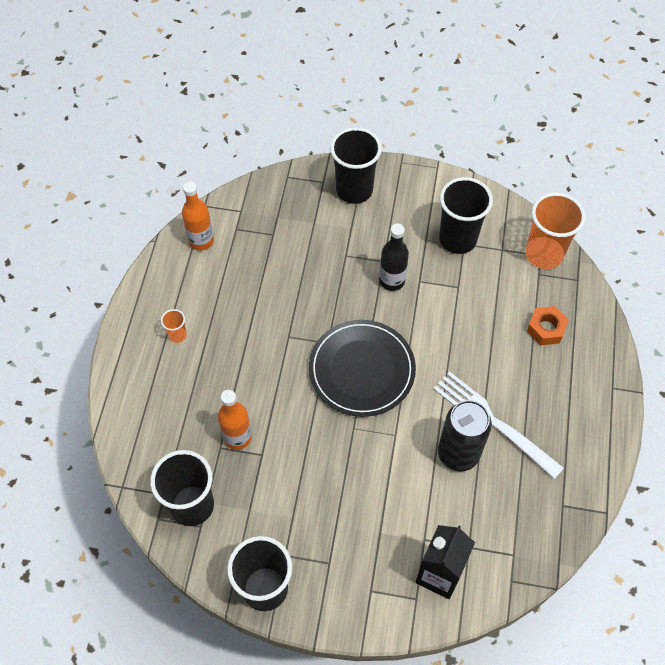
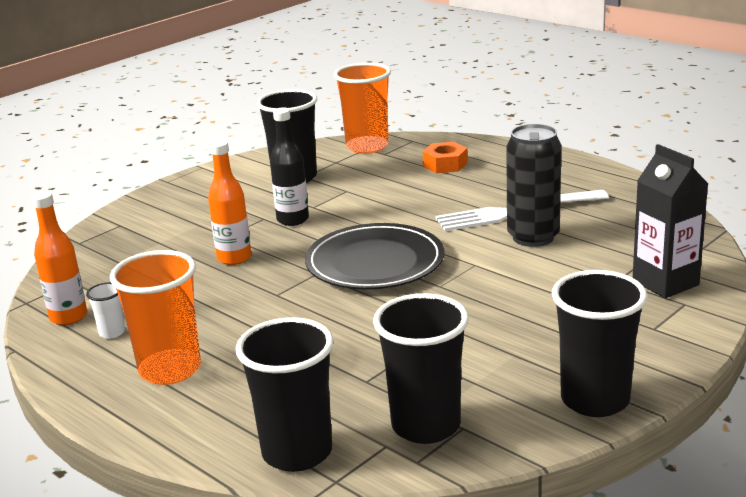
camera: 55 degrees left, 35 degrees down
(177, 335) = (170, 370): orange cup -> orange cup, size x2.23
(198, 276) = (112, 332): none -> white cup
(237, 437) = (366, 364): orange bottle -> orange bottle (234, 258)
(354, 190) = (158, 211): black cup -> black cup (297, 452)

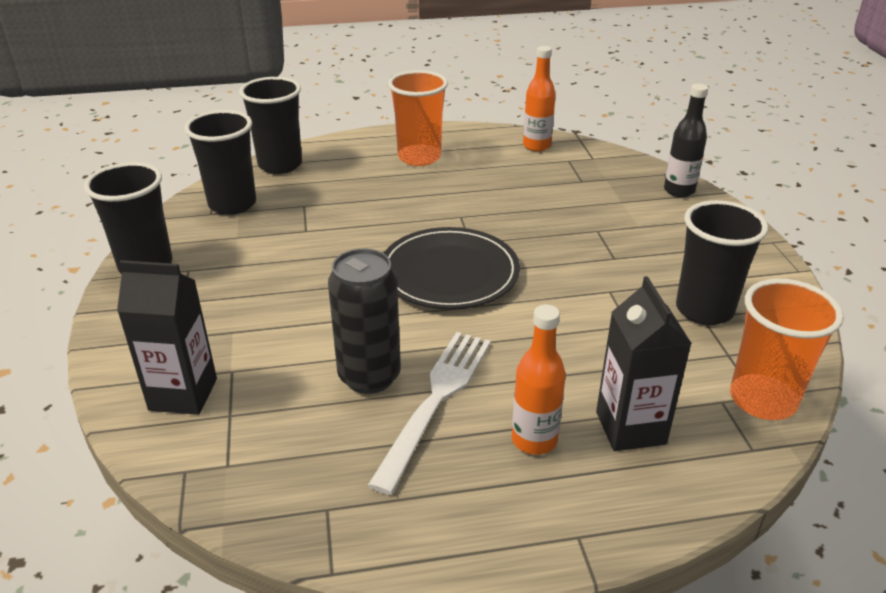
camera: 125 degrees right, 10 degrees up
(112, 332) = (494, 153): white cup -> none
(234, 258) = (547, 220): orange bottle -> orange bottle (534, 440)
(293, 219) = (591, 269): black bottle -> black bottle (679, 191)
(445, 164) = (630, 428): orange nut -> black carton

